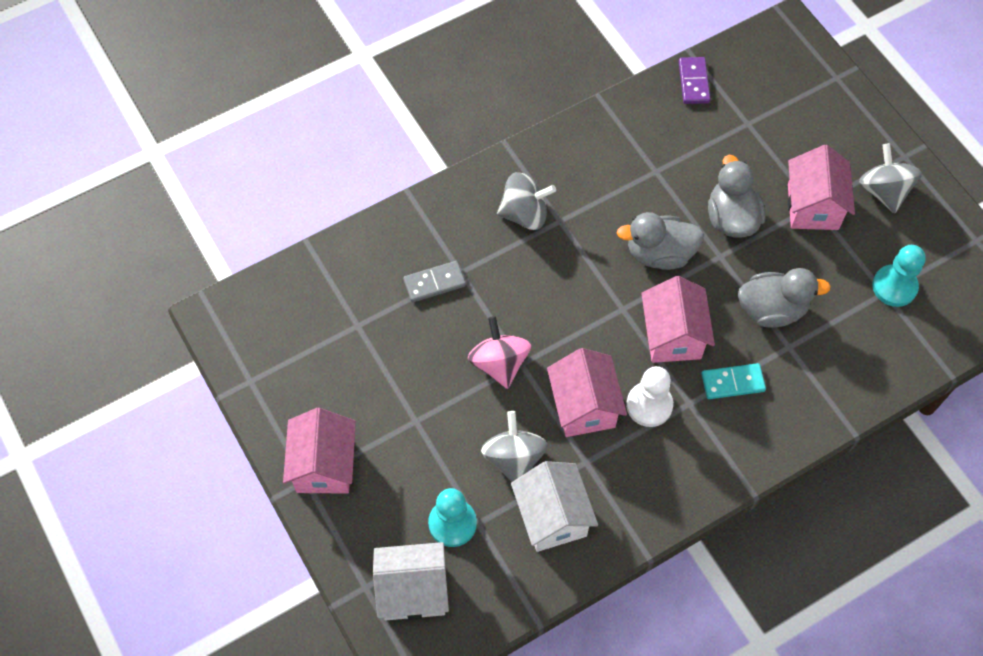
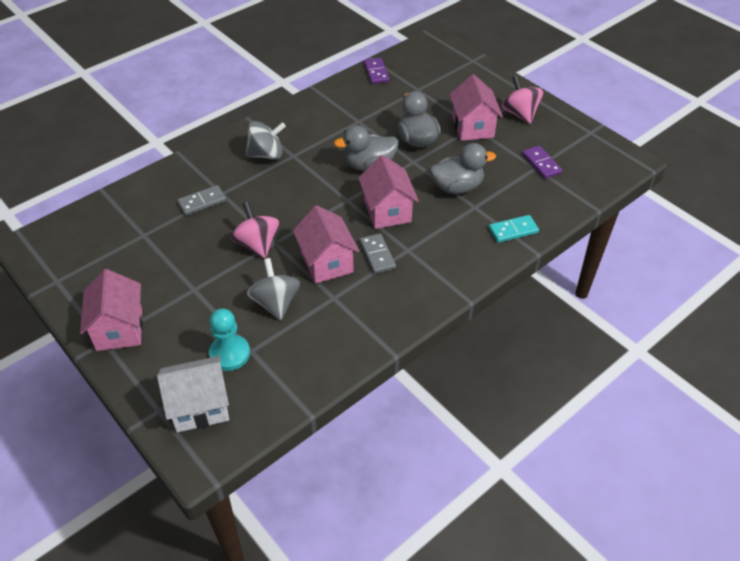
camera: 10 degrees left, 15 degrees down
(552, 517) = (311, 338): white house -> none
(649, 405) = (377, 255): white pawn -> grey domino
(732, 383) = (438, 233): turquoise domino -> turquoise domino (513, 230)
(883, 191) = (519, 114): grey spinning top -> pink spinning top
(894, 287) = (541, 164): turquoise pawn -> purple domino

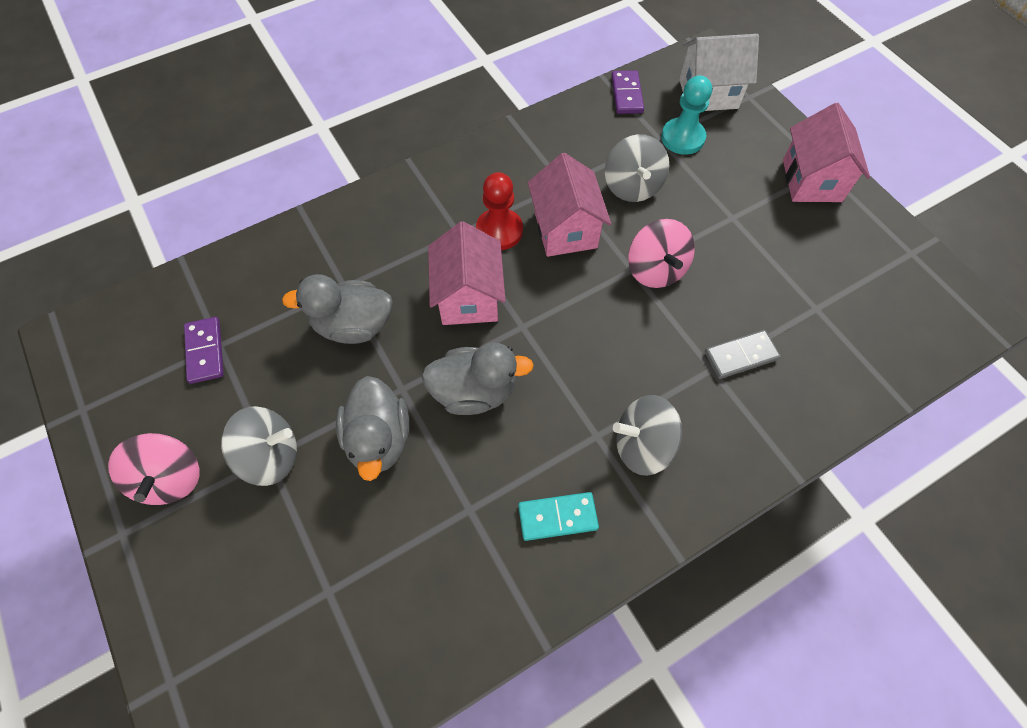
camera: 170 degrees left, 15 degrees up
(376, 72) = (396, 673): purple domino -> purple domino (626, 94)
(377, 255) = (499, 231): grey domino -> red pawn
(473, 127) = (271, 455): pink house -> grey spinning top
(513, 230) = (311, 240): turquoise domino -> turquoise domino (557, 517)

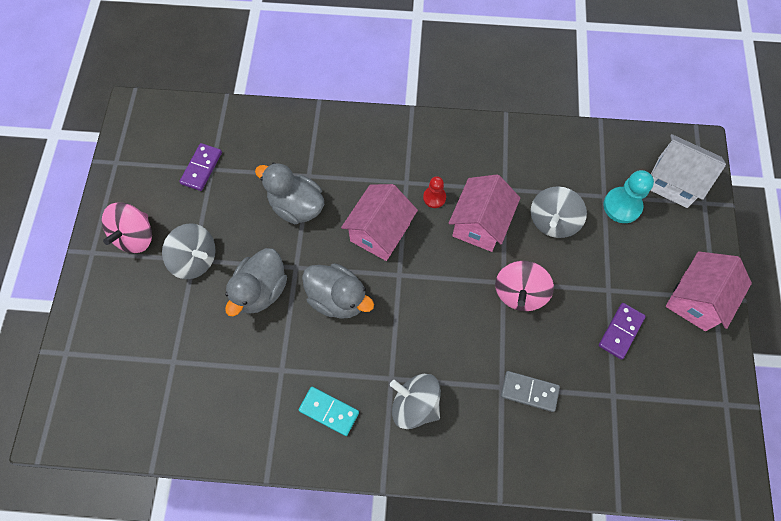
camera: 35 degrees right, 5 degrees up
(499, 231) = (434, 197): red pawn -> red pawn, size x0.61
(626, 94) = (607, 146): purple domino -> purple domino (620, 331)

